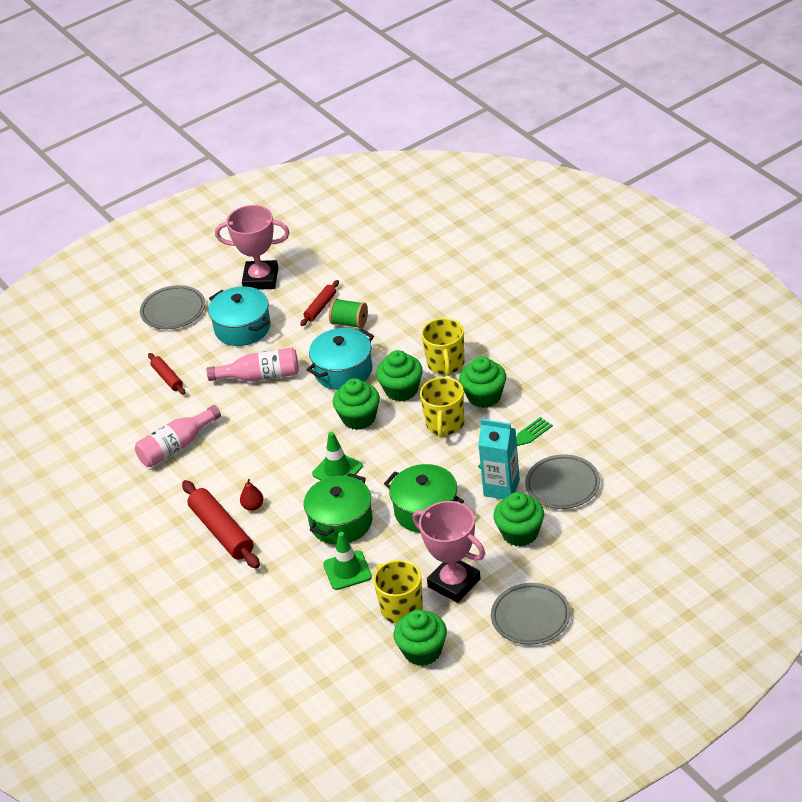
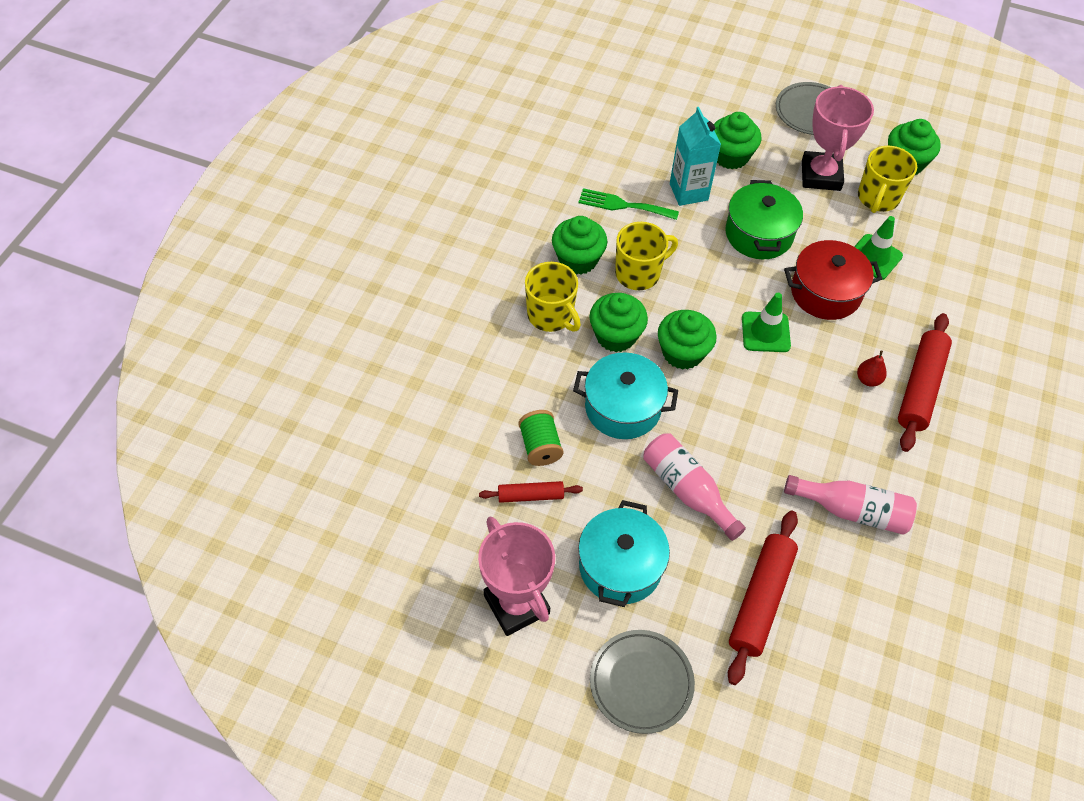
camera: 130 degrees left, 15 degrees up
(167, 378) = (760, 600): red rolling pin -> red rolling pin, size x1.80
(341, 522) = (825, 292): green pot -> red pot
(446, 364) = (551, 315): yellow mug -> yellow mug turned 90 degrees clockwise
(562, 485) = (652, 151): grey plate -> none

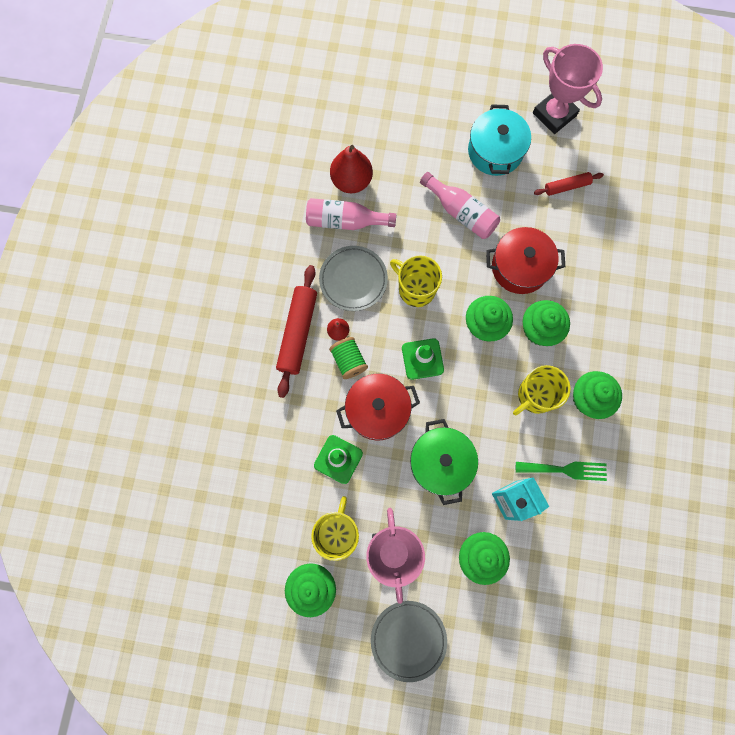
camera: 170 degrees right, 20 degrees up
(540, 446) = (571, 224): green spool -> green spool (348, 361)
(551, 315) = (595, 337): yellow mug -> yellow mug (416, 289)
(623, 407) = (520, 267): turquoise pot -> red pot
(641, 683) = (467, 84): grey plate -> grey plate (353, 279)
(760, 600) = (401, 148): red rolling pin -> none
(840, 565) = (351, 181): none -> red pear

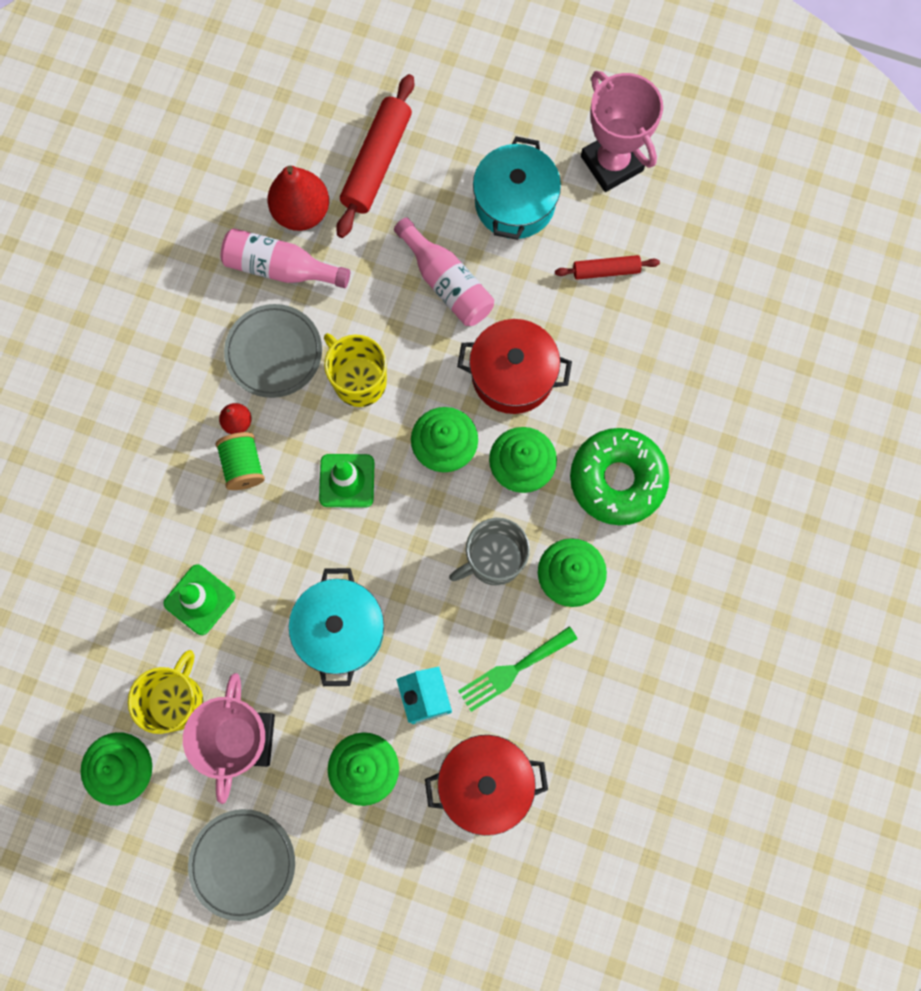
camera: 10 degrees right, 0 degrees up
(298, 333) = (181, 414): red rolling pin -> red rolling pin (377, 162)
(377, 410) = (268, 541): red pot -> red pot (485, 783)
(440, 463) = (340, 630): green pot -> turquoise pot
(535, 395) = (494, 559): yellow mug -> grey mug
(565, 470) = (513, 670): green fork -> green fork turned 135 degrees clockwise
(606, 326) = (617, 479): none -> green donut

